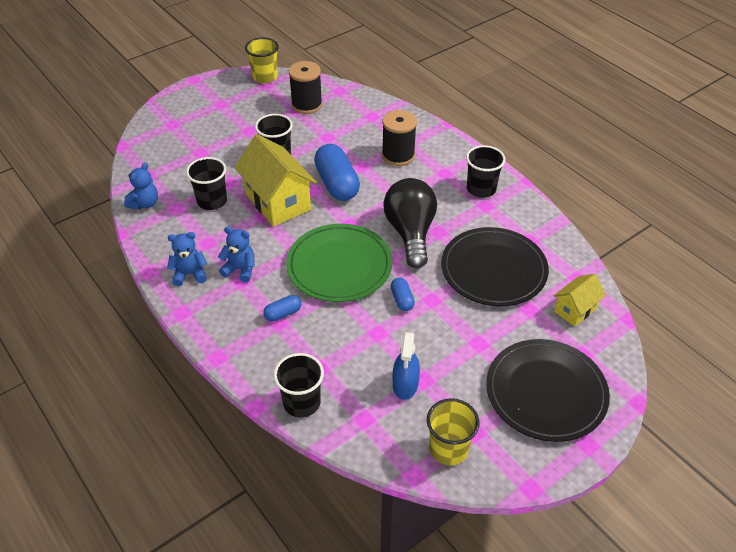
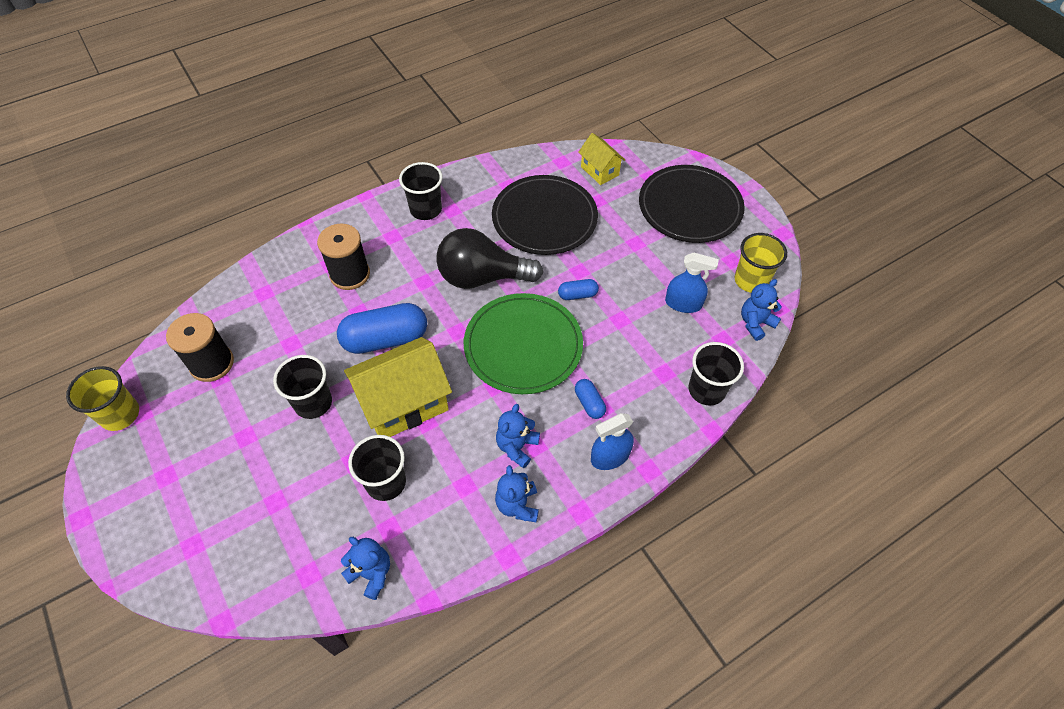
camera: 85 degrees left, 10 degrees up
(230, 330) = (610, 456): none -> blue spray bottle
(389, 450) = (755, 323): none -> blue teddy bear

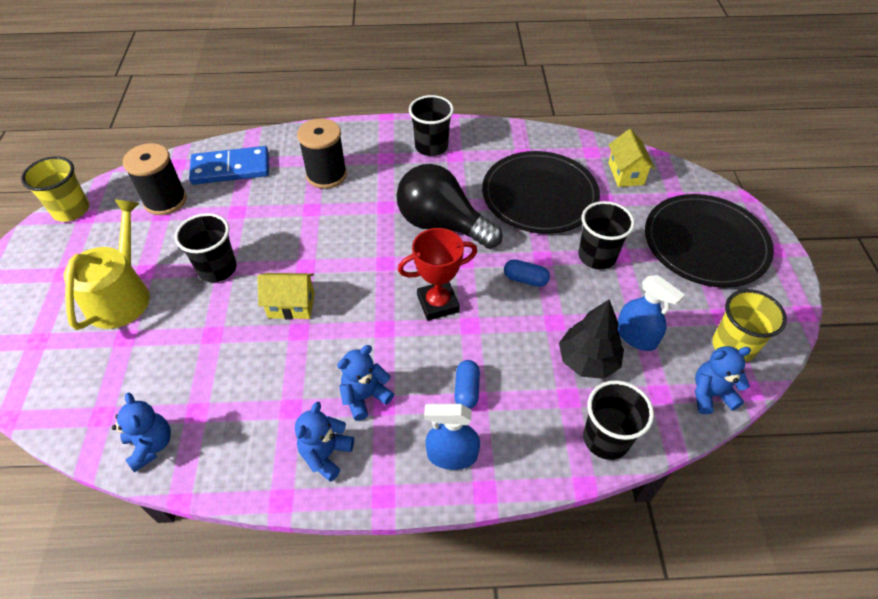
camera: 30 degrees right, 5 degrees down
(240, 468) = (121, 295): none -> yellow watering can
(253, 305) = (231, 168): none -> blue domino
(385, 339) = (316, 242): blue capsule -> none
(386, 482) = (224, 368): black cup -> black cup (597, 256)
(404, 404) = (291, 305): yellow house -> yellow house, size x0.54
(523, 346) = (438, 303): green plate -> red trophy
(661, 338) = (588, 360): none -> black tree

